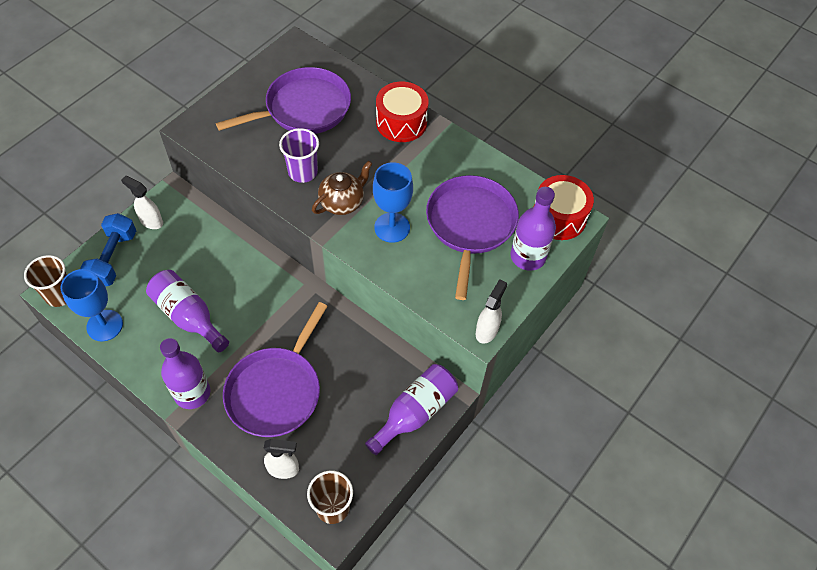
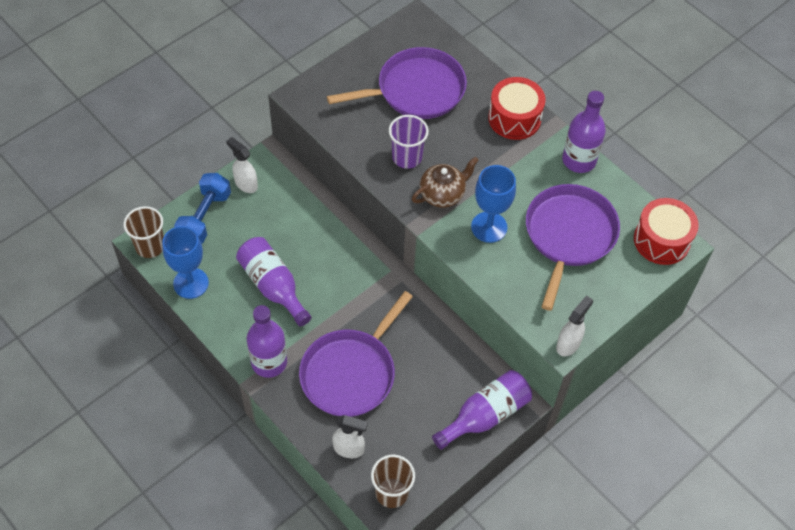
camera: 10 degrees right, 0 degrees up
(528, 256) = (622, 276): purple bottle -> purple bottle (579, 160)

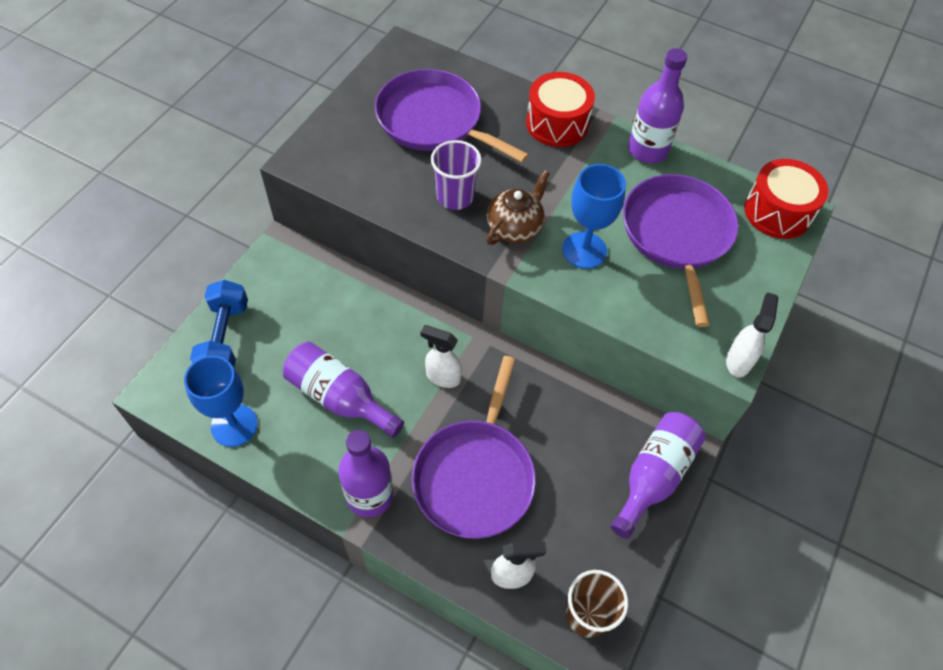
camera: 20 degrees left, 0 degrees up
(150, 246) = (166, 394): brown cup -> none
(245, 184) = (262, 285): white spray bottle -> white spray bottle (442, 377)
(416, 90) = (434, 121): purple pan -> purple pan turned 105 degrees counterclockwise

